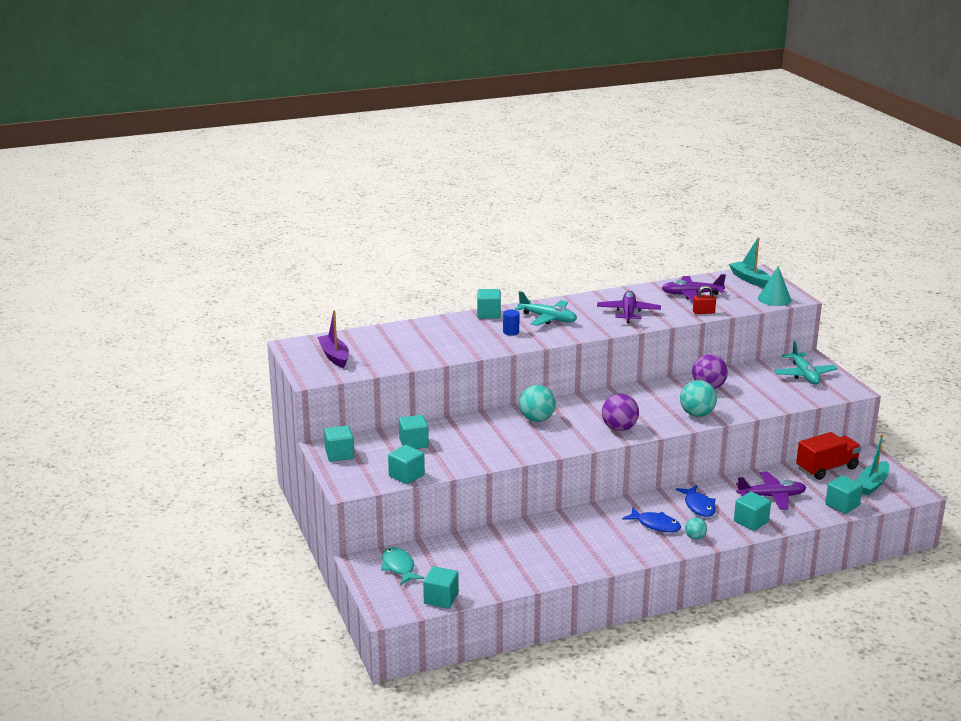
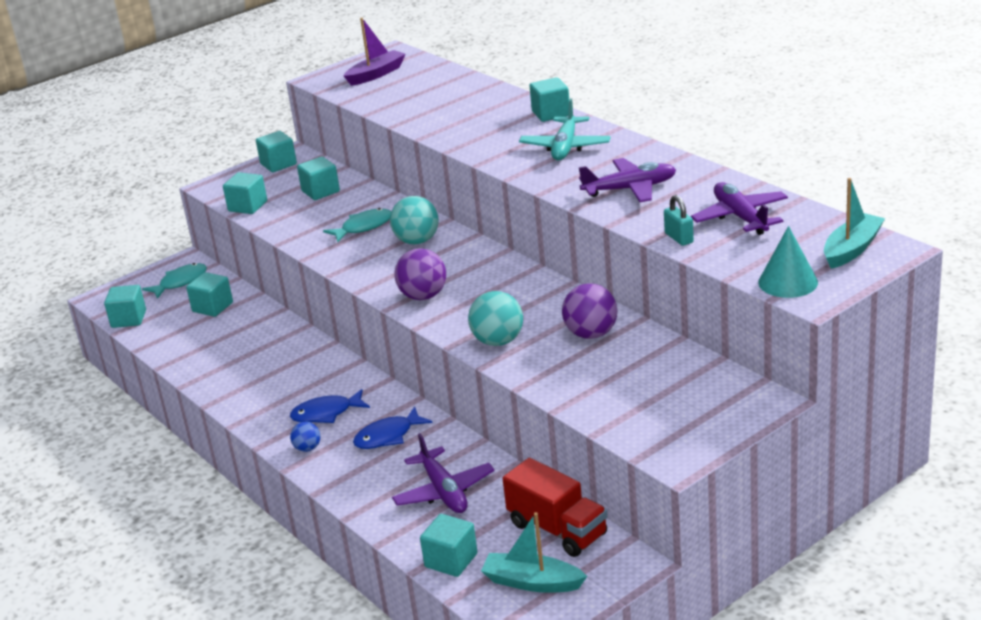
camera: 75 degrees right, 5 degrees up
(495, 435) = (363, 227): none -> turquoise fish
(511, 332) = (506, 137): blue cylinder -> none
(655, 525) = (326, 413): blue fish -> blue fish turned 60 degrees clockwise
(695, 537) = (307, 448): turquoise ball -> blue ball
(703, 312) = (679, 238): red padlock -> turquoise padlock
(751, 522) = (365, 485): turquoise cube -> turquoise cube (212, 307)
(804, 375) = (698, 406): turquoise plane -> none

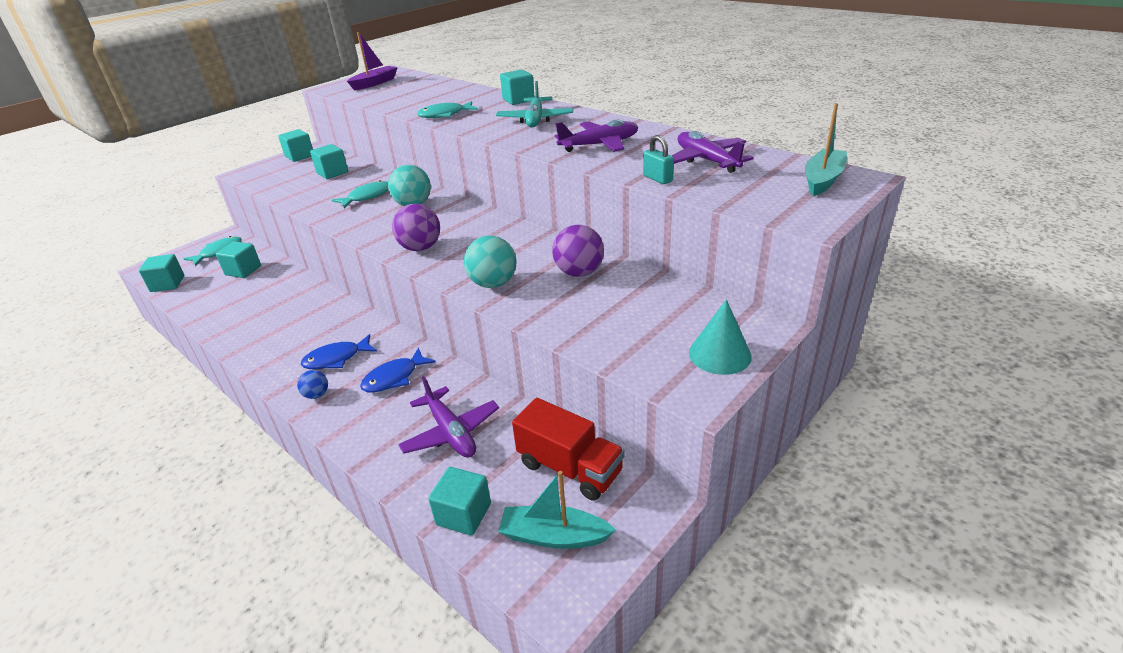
camera: 10 degrees left, 5 degrees up
(248, 206) = (270, 186): turquoise cube -> none
(460, 133) = (445, 115): none -> turquoise fish
(788, 282) = (779, 209): turquoise cone -> turquoise cone (720, 354)

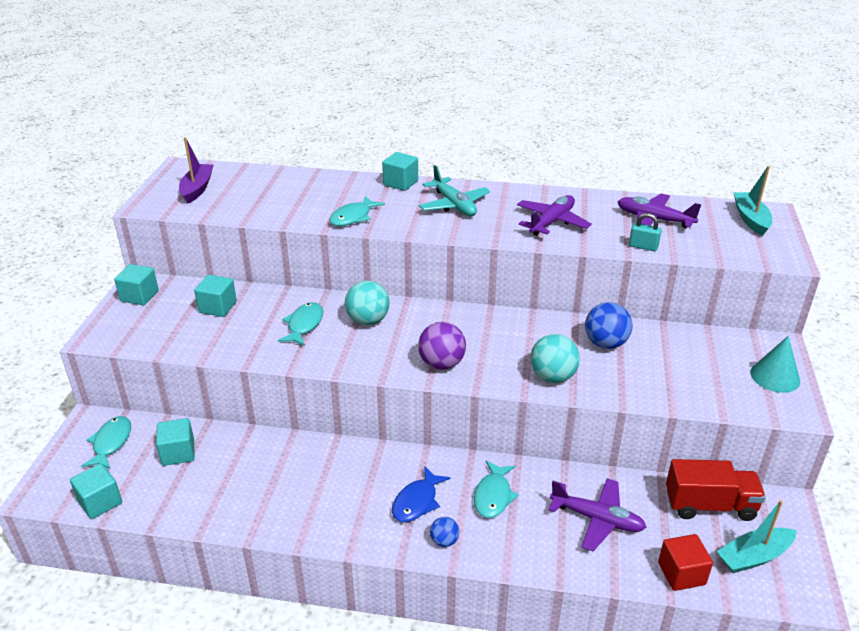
camera: 35 degrees left, 0 degrees up
(394, 378) = (493, 496): blue fish -> turquoise fish
(463, 514) = (681, 573): turquoise cube -> red cube
(579, 272) = (605, 343): purple ball -> blue ball

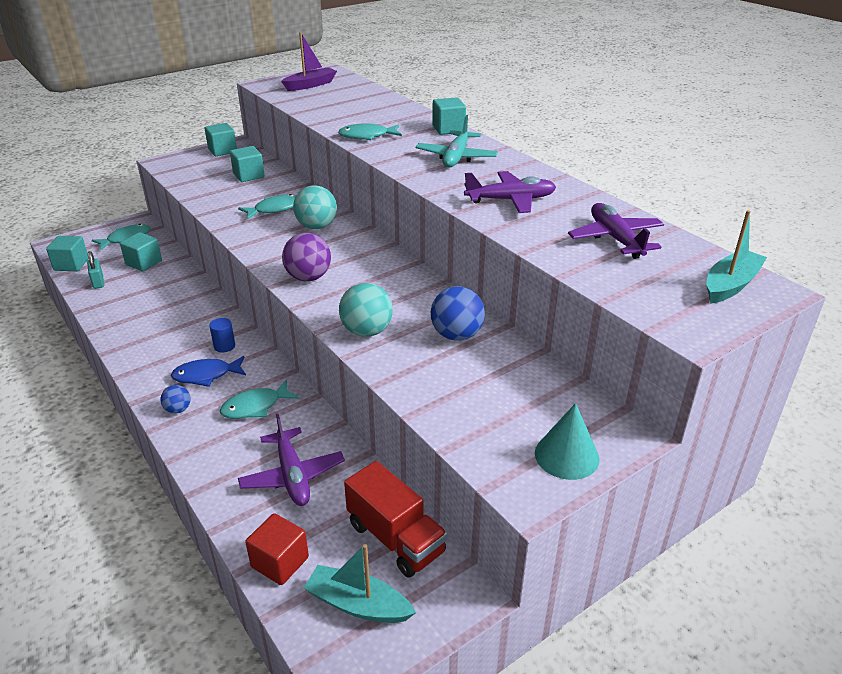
camera: 45 degrees right, 0 degrees up
(389, 471) = (224, 346): none -> blue cylinder
(643, 246) = (554, 252): turquoise padlock -> turquoise padlock (98, 282)

